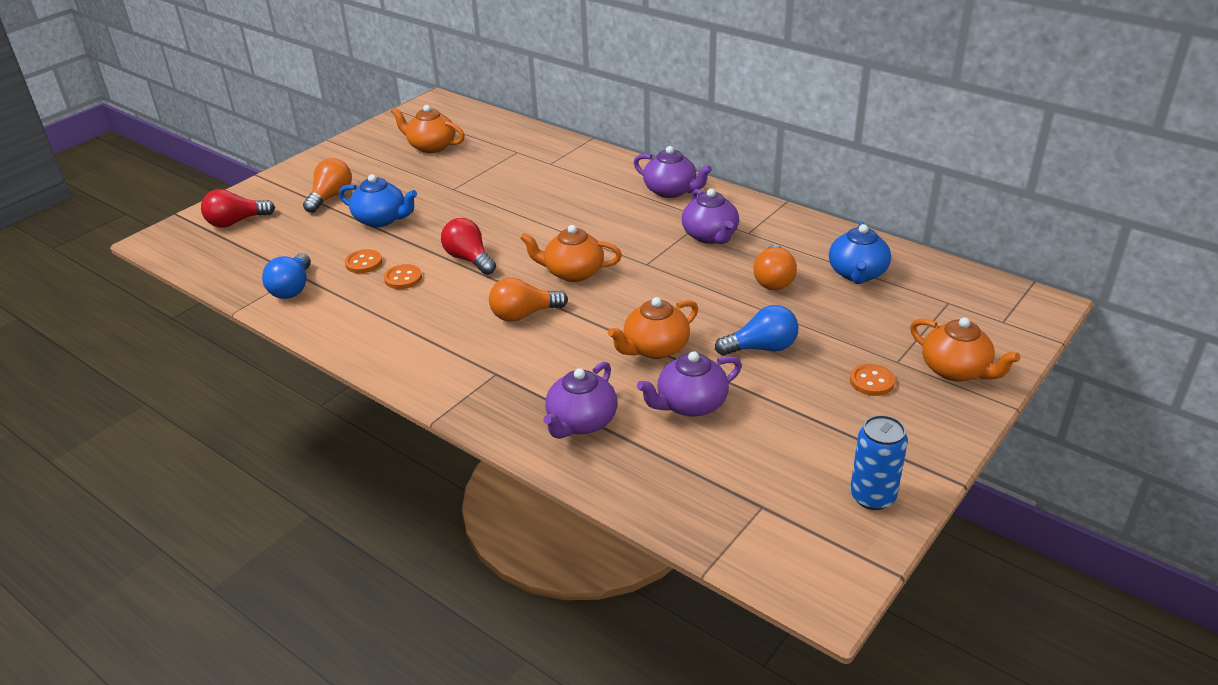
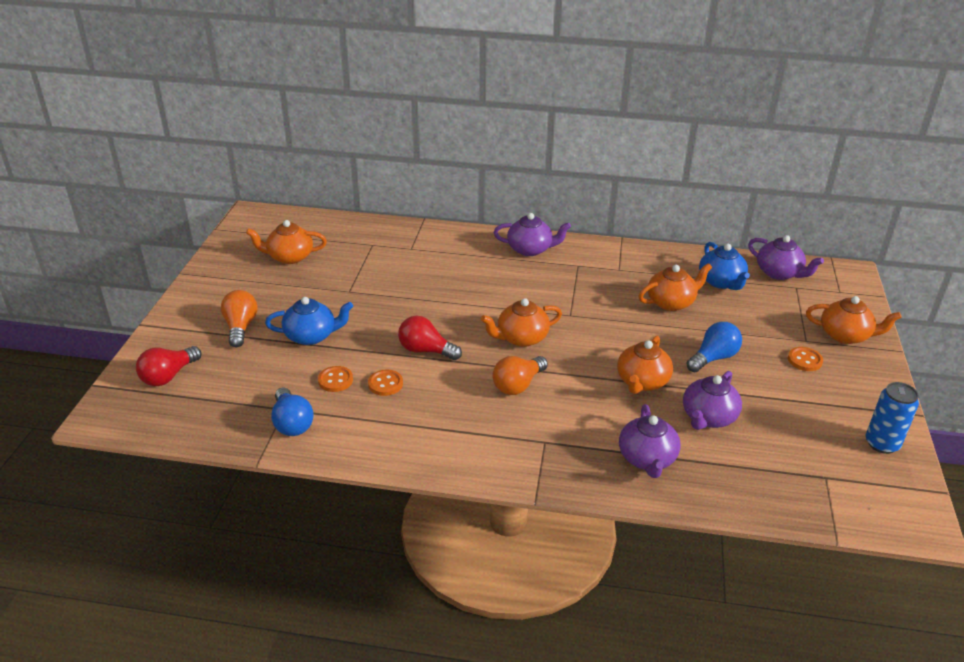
camera: 30 degrees left, 0 degrees up
(710, 236) = (595, 279): purple teapot -> purple teapot (779, 273)
(773, 280) = (671, 302): orange light bulb -> orange teapot

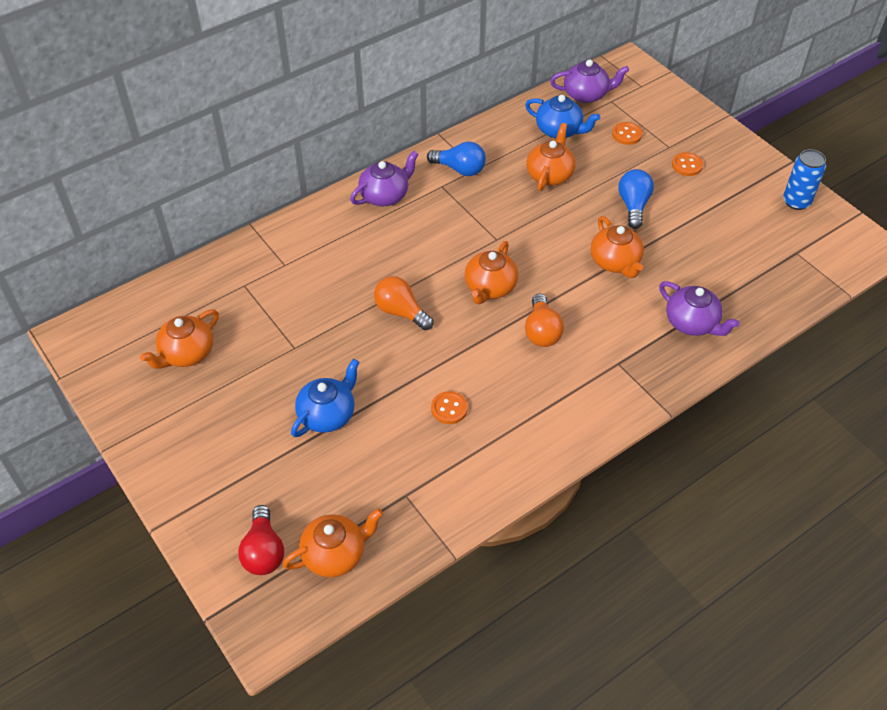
camera: 45 degrees left, 15 degrees up
(241, 327) = (253, 456): orange light bulb -> orange light bulb (401, 312)
(292, 423) = (429, 501): blue light bulb -> blue light bulb (460, 169)
(335, 380) = (407, 437): orange button -> orange button (626, 134)
(426, 350) = (437, 354): red light bulb -> none
(708, 417) = (687, 259): purple teapot -> none
(845, 335) = (686, 125): orange teapot -> orange teapot (335, 554)

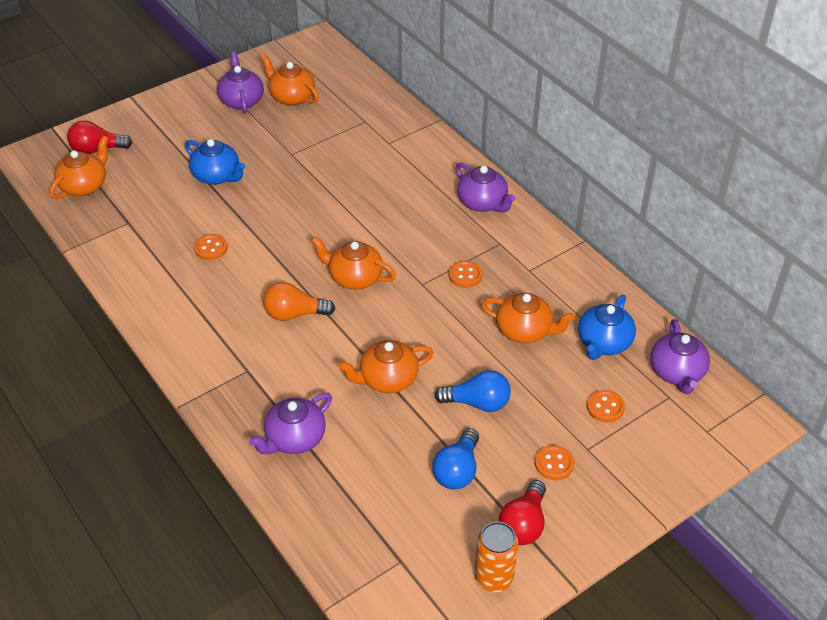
camera: 90 degrees right, 5 degrees down
(184, 403) = (241, 100): none -> purple teapot
(335, 554) = (84, 186): orange teapot -> orange teapot turned 120 degrees counterclockwise
(401, 312) = (327, 216): orange light bulb -> none
(460, 169) = (527, 257): blue light bulb -> blue light bulb (457, 470)
(484, 210) = (465, 275): none -> orange button
(746, 184) = (523, 524): none -> red light bulb
(796, 201) = (494, 578): blue can -> orange can

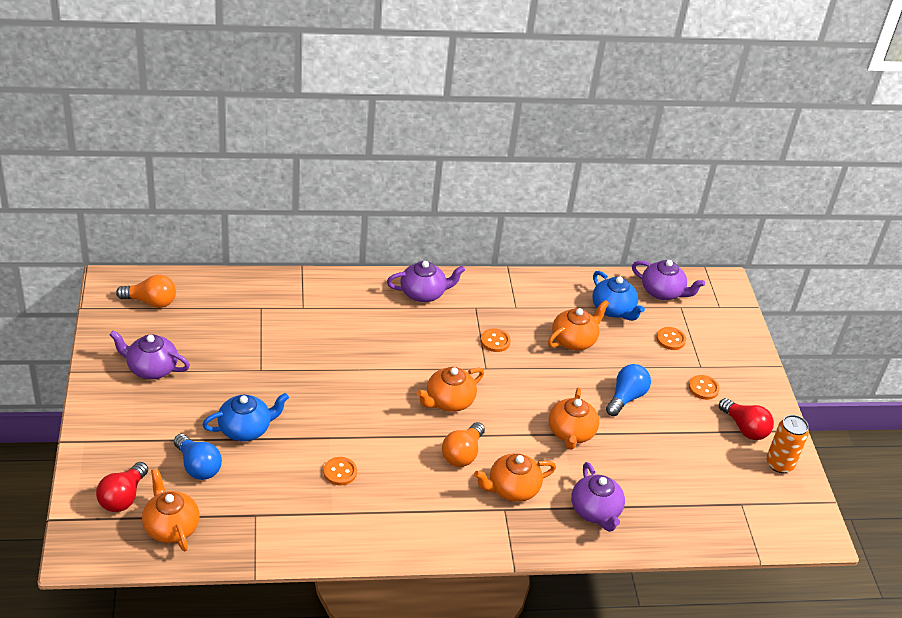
camera: 65 degrees left, 5 degrees down
(291, 97) = (180, 335): orange teapot -> orange teapot (512, 489)
(314, 66) = (151, 302): none -> orange light bulb
(457, 470) = (680, 437): blue light bulb -> blue light bulb (198, 466)

